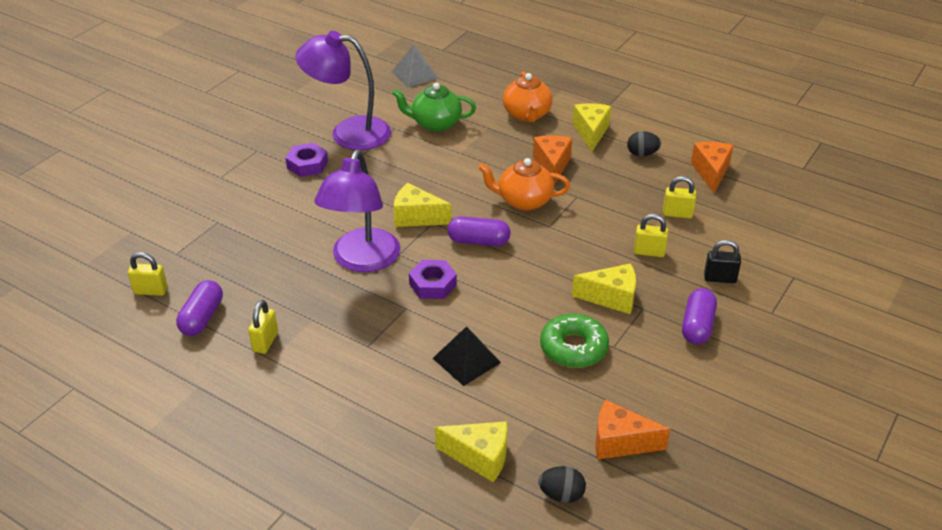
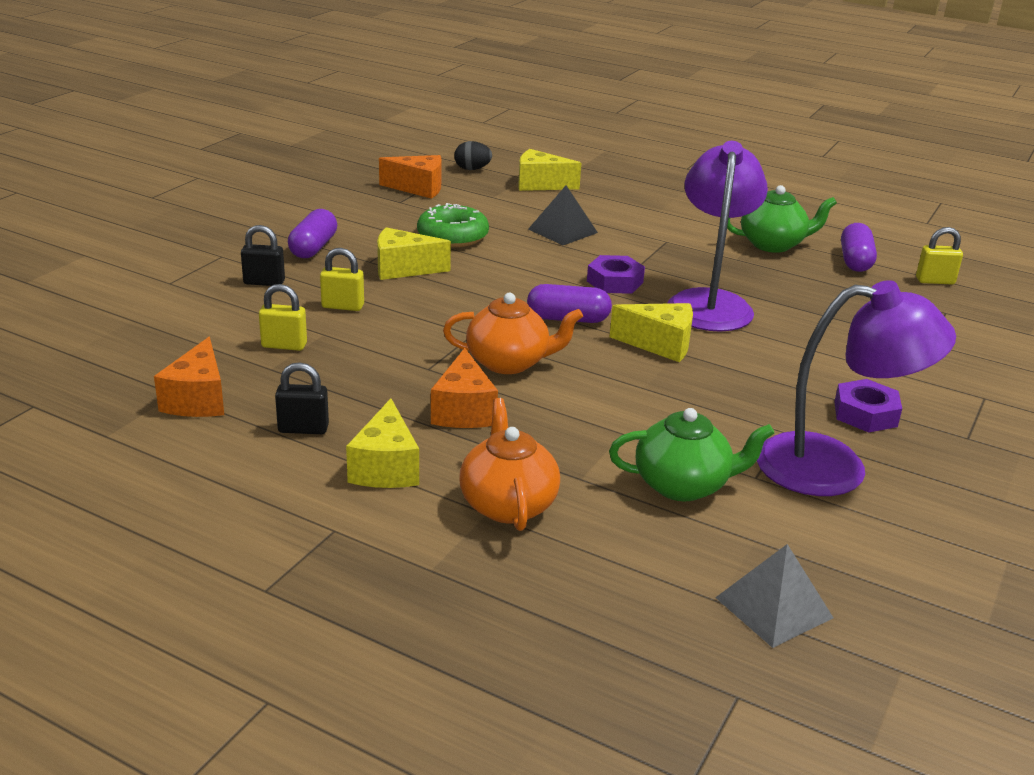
camera: 175 degrees right, 10 degrees down
(265, 342) = (773, 244): yellow padlock -> green teapot
(642, 154) = (303, 429): black egg -> black padlock

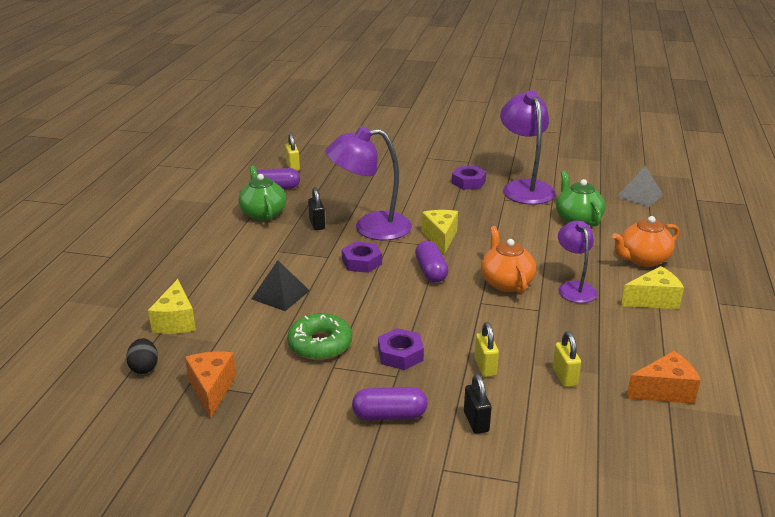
camera: 105 degrees left, 0 degrees up
(303, 429) = (649, 338): black padlock -> black padlock (317, 224)
(403, 269) = (400, 354): yellow cheese -> purple nut
(463, 410) = (574, 288): orange cheese -> purple lamp

